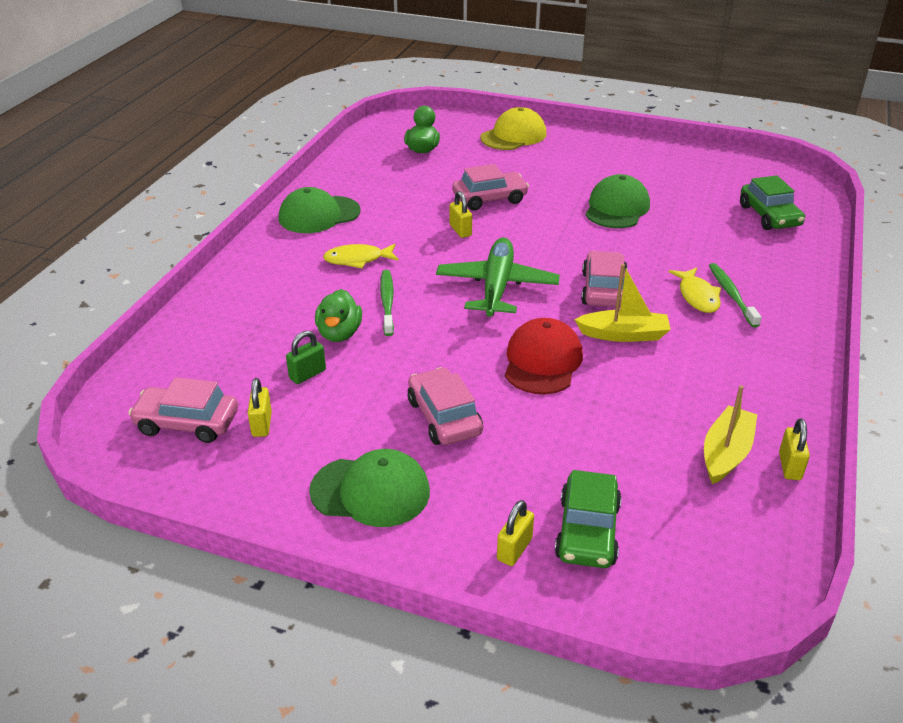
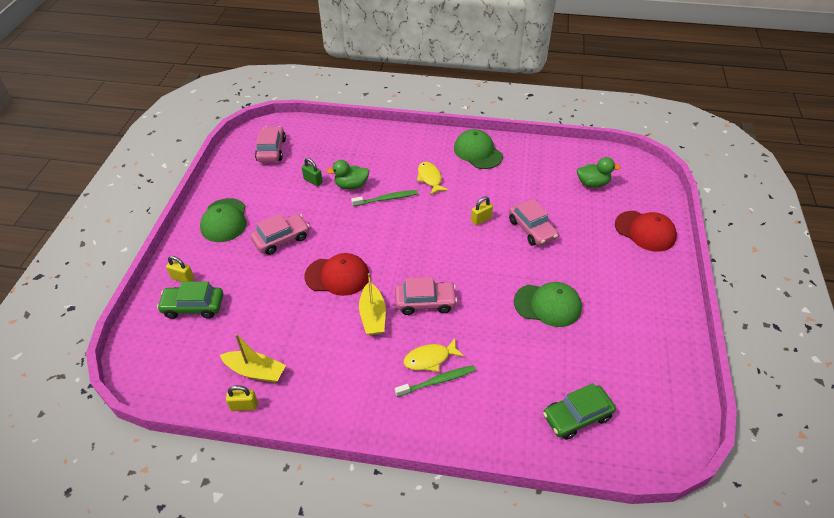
camera: 80 degrees right, 10 degrees up
(262, 424) = (272, 174): yellow padlock -> none
(497, 287) = (415, 246): green plane -> none
(513, 136) = (645, 231): yellow cap -> red cap

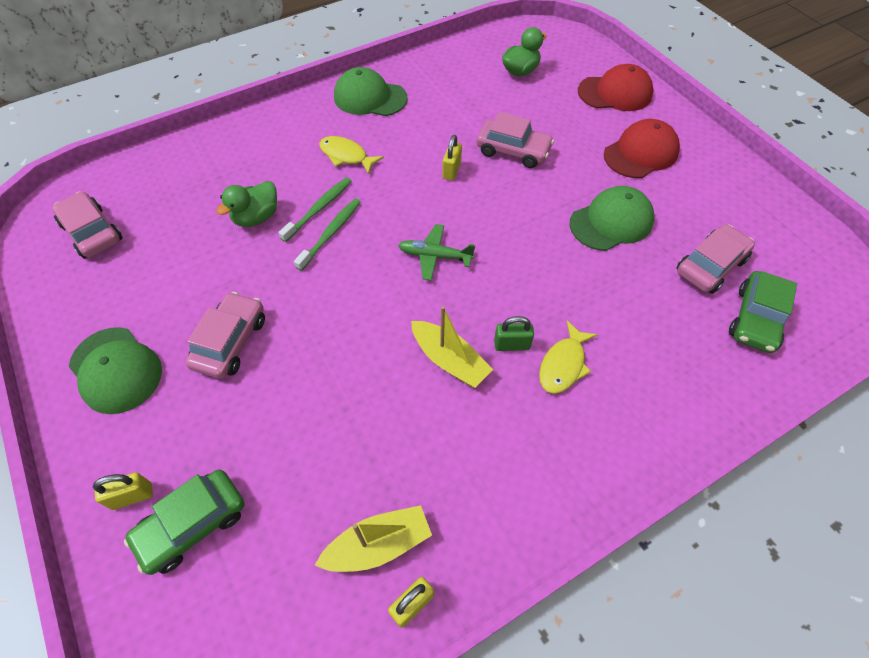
camera: 40 degrees left, 10 degrees up
(313, 181) = (197, 240): green padlock -> green padlock (511, 345)
(337, 276) = (356, 341): red cap -> red cap (641, 153)
(421, 260) = (434, 256): none -> green plane
(425, 302) = (490, 302): pink car -> pink car (710, 266)
(437, 381) = (598, 384): green toothbrush -> green toothbrush (331, 233)

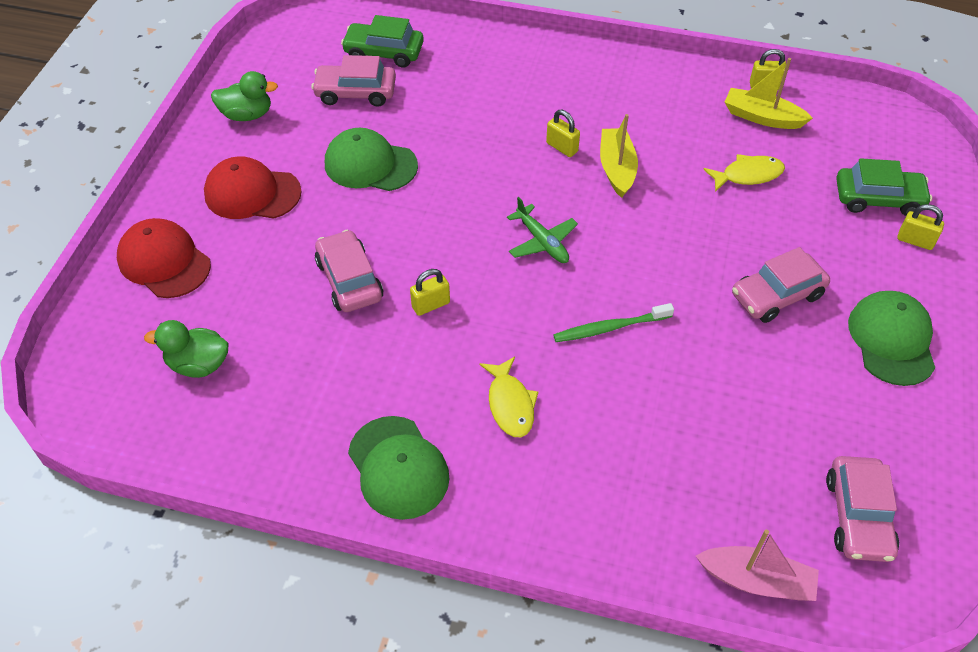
camera: 135 degrees left, 5 degrees down
(140, 167) = (756, 580): none -> pink boat
(256, 217) = (667, 400): green duck -> green duck (247, 115)
(319, 209) = (597, 362): green toothbrush -> none
(511, 345) = (562, 147): green padlock -> yellow padlock
(563, 364) = (543, 115): yellow fish -> yellow fish (748, 175)
(756, 319) = (384, 52): green car -> green car turned 150 degrees counterclockwise

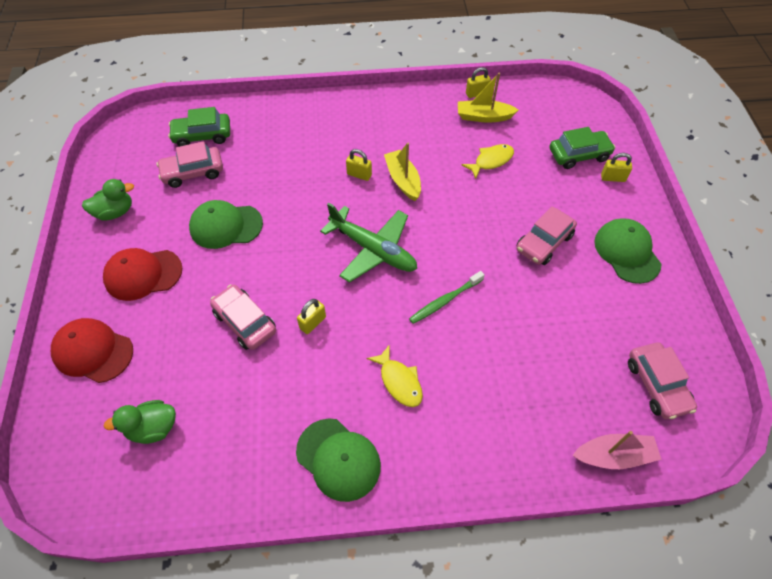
camera: 20 degrees left, 5 degrees up
(542, 242) = (373, 250): green plane -> green plane, size x1.71

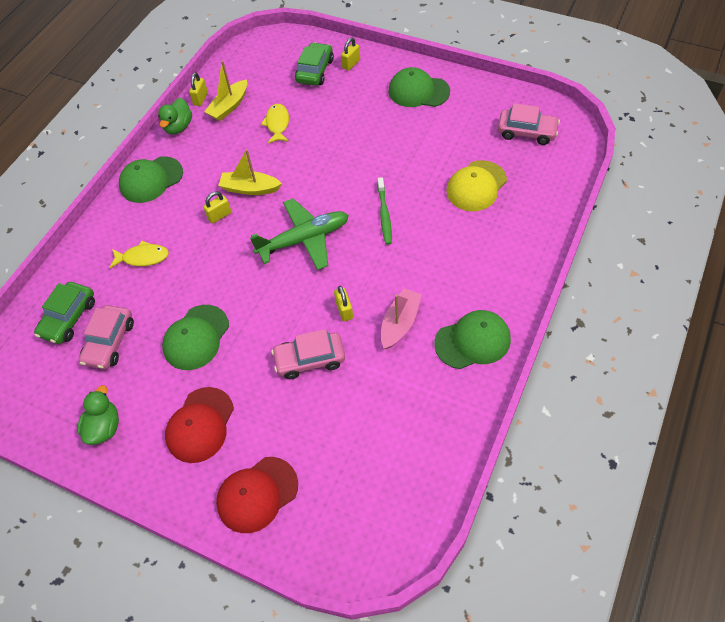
camera: 55 degrees left, 0 degrees up
(153, 428) = (367, 466): green duck -> green duck (178, 127)
(366, 110) = (151, 180): none -> green cap
(399, 381) = (433, 275): yellow fish -> yellow fish (143, 257)
(541, 368) = (476, 186): none -> yellow cap
(544, 242) = (377, 131): pink car -> none
(613, 455) = (561, 181): pink boat -> pink boat (400, 323)

